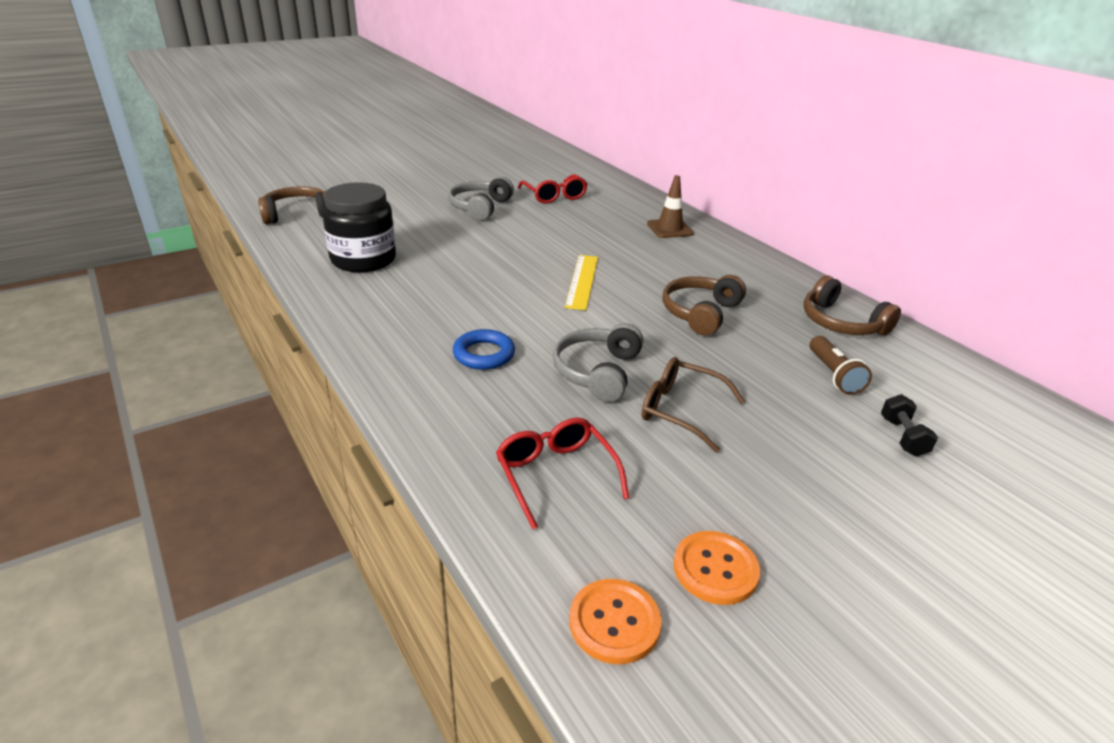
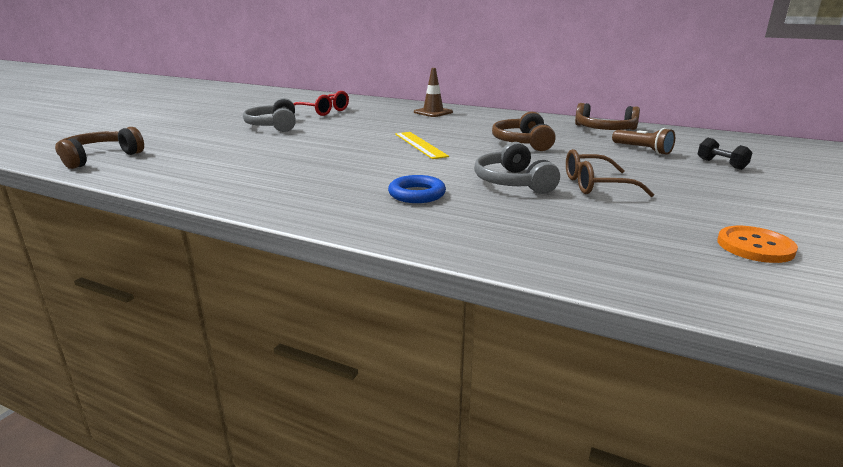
camera: 30 degrees left, 10 degrees down
(363, 259) = (216, 169): black jar -> none
(555, 475) = (583, 237): red glasses -> none
(614, 622) = (760, 293): orange button -> none

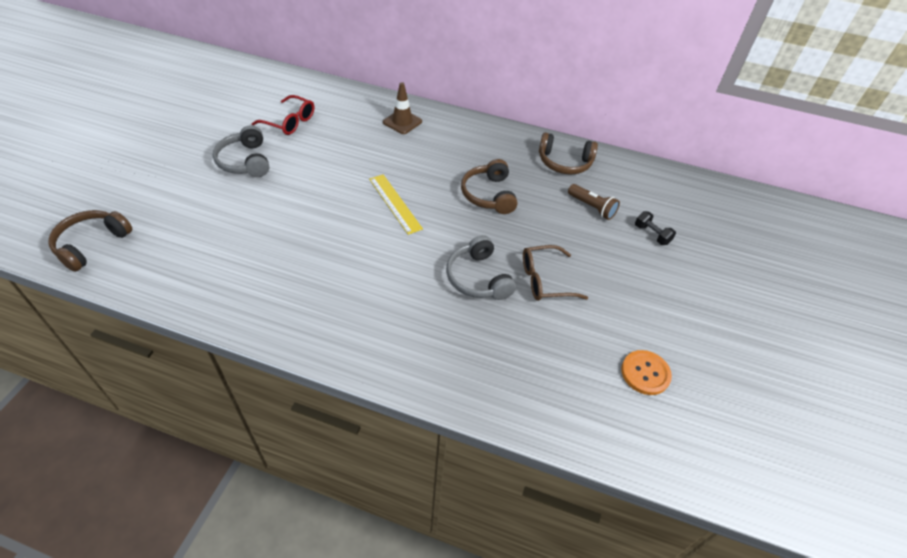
camera: 10 degrees left, 25 degrees up
(417, 194) = (399, 304): blue ring -> none

